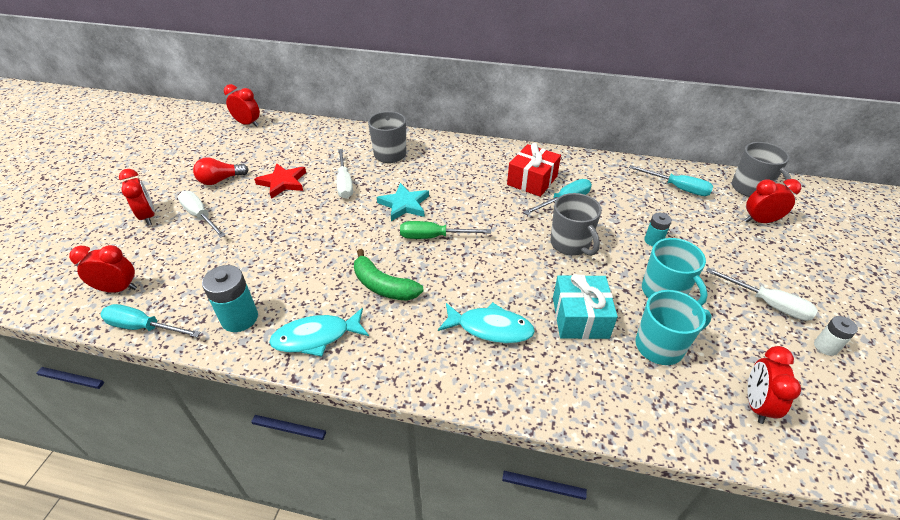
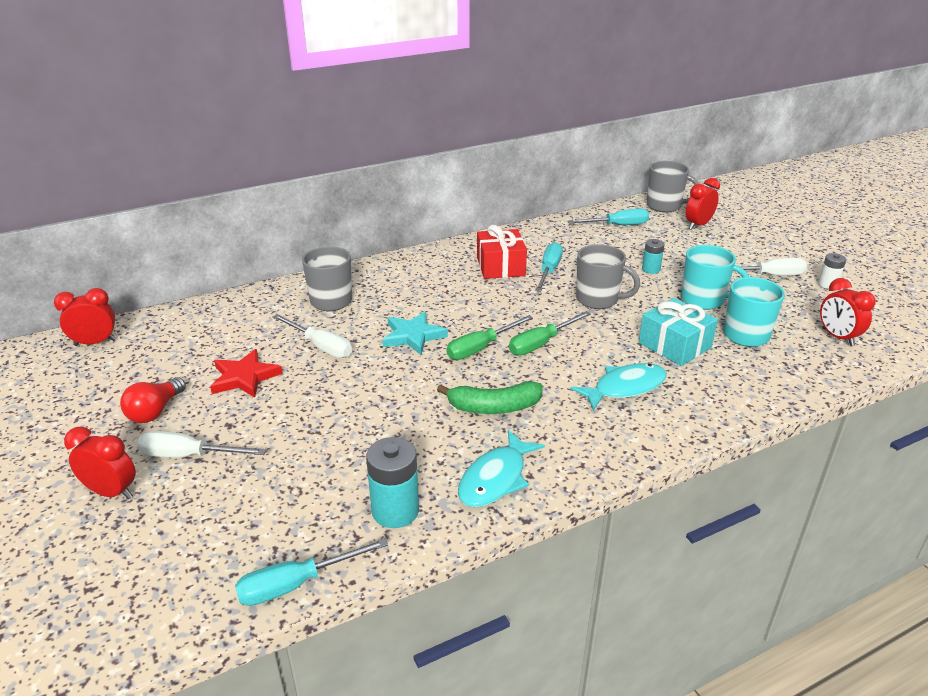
camera: 40 degrees left, 10 degrees down
(118, 289) = (199, 575): red clock -> none
(478, 257) = (541, 344): none -> green screwdriver

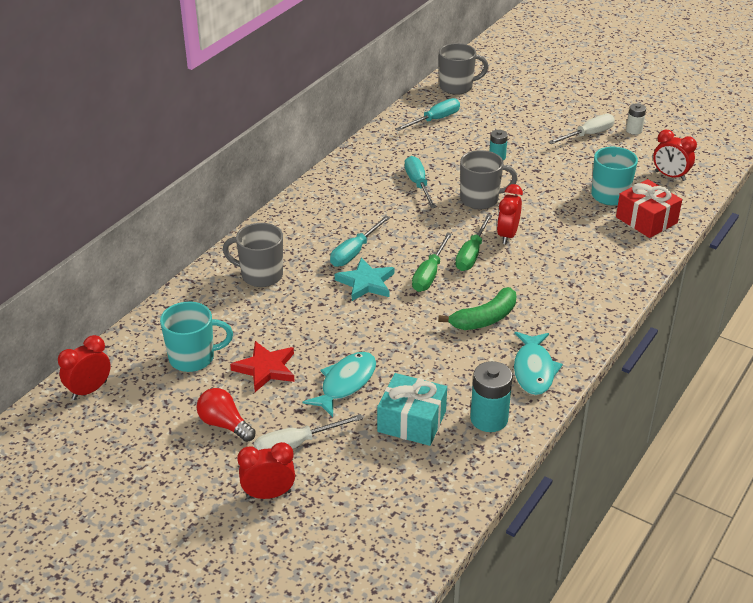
camera: 30 degrees left, 5 degrees up
(155, 411) = (224, 424): red light bulb -> red light bulb turned 135 degrees clockwise
(296, 584) = (473, 491): turquoise screwdriver -> turquoise screwdriver (354, 252)
(320, 346) = (299, 319): white screwdriver -> none
(500, 266) = (374, 193): red gift -> red gift (646, 220)
(625, 388) = (561, 269): turquoise fish -> turquoise fish (345, 383)
(674, 345) = (568, 221): turquoise gift -> turquoise gift (412, 421)
(698, 225) = (499, 100): red clock -> red clock (507, 235)
(703, 300) = (558, 174): turquoise mug -> turquoise mug (193, 358)

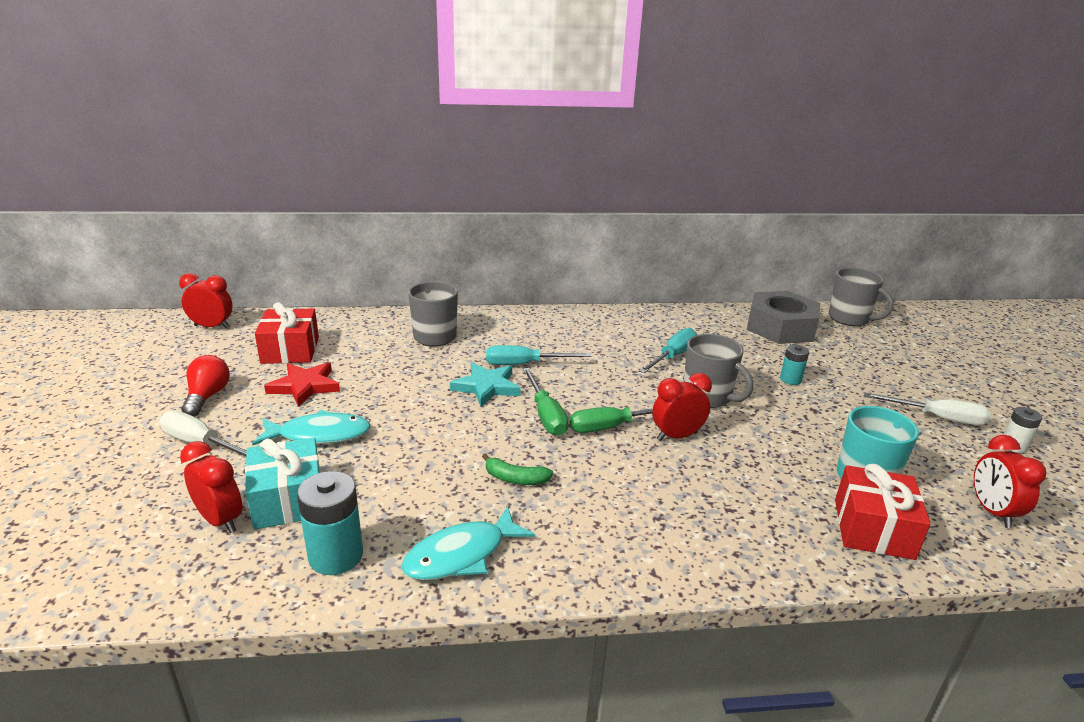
camera: 50 degrees right, 10 degrees down
(193, 358) = (290, 350): turquoise mug -> red gift
(268, 494) = (113, 457): red clock -> red clock (220, 520)
(429, 274) = (545, 415): green screwdriver -> green screwdriver turned 90 degrees counterclockwise
(435, 120) = (780, 327): turquoise screwdriver -> grey nut
(484, 319) = (515, 479): green banana -> green banana, size x0.63

